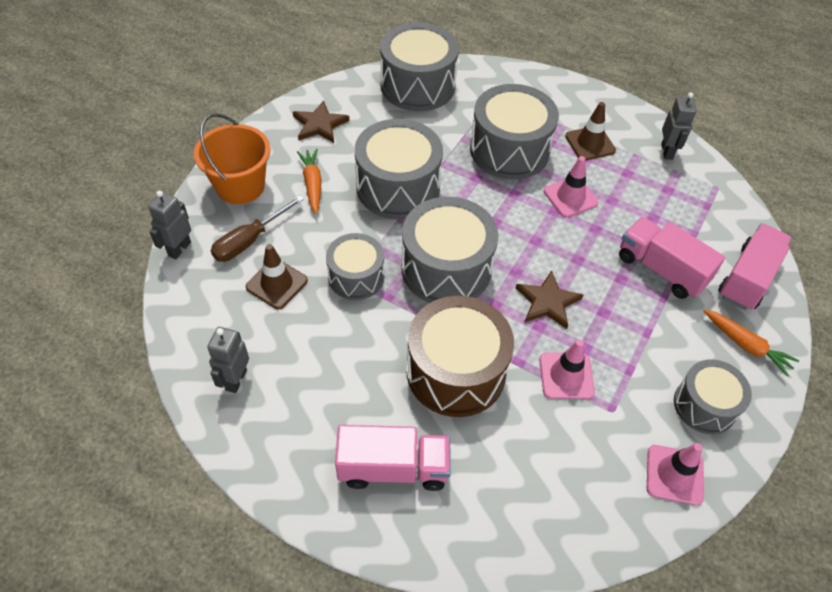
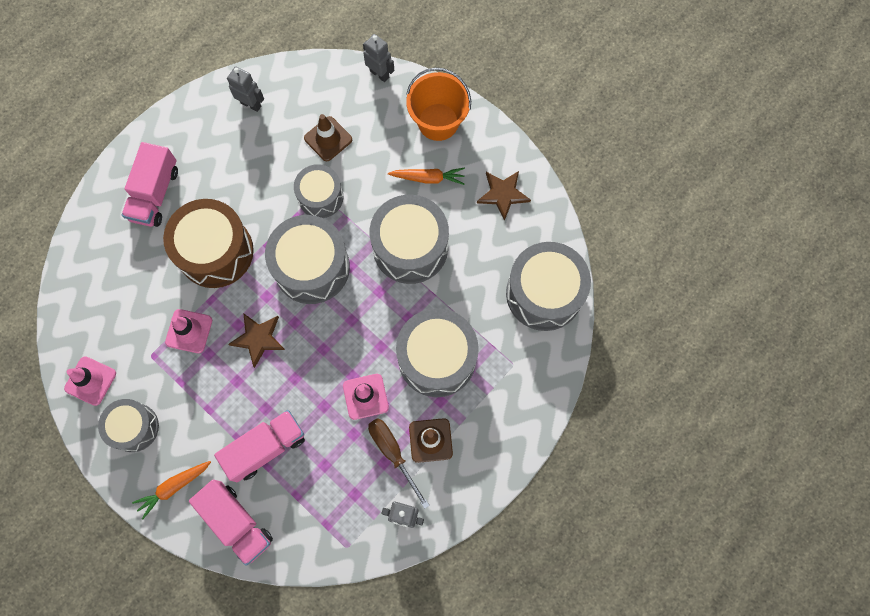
camera: 105 degrees right, 20 degrees up
(249, 241) = (376, 124): brown screwdriver -> brown screwdriver (393, 453)

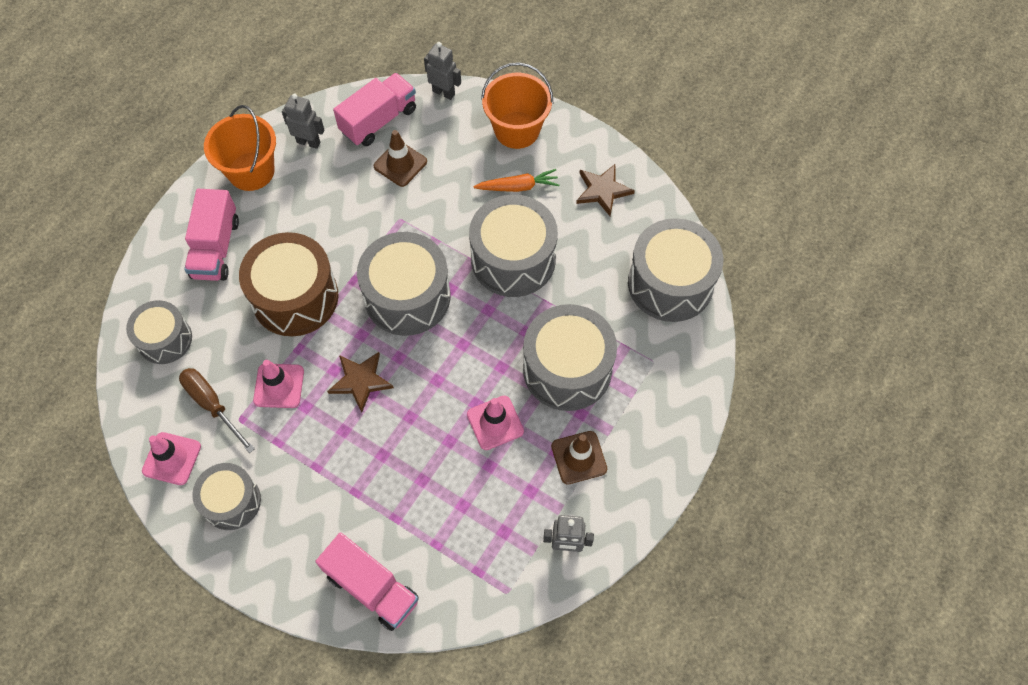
camera: 10 degrees left, 10 degrees down
(174, 487) = (290, 560): orange carrot -> none
(196, 125) = (251, 171): none -> orange bucket
(266, 448) = (391, 498): pink truck -> pink truck (379, 120)
(320, 197) = (403, 223): grey drum -> grey drum (165, 339)
(393, 453) = (539, 479): brown screwdriver -> brown screwdriver (212, 405)

